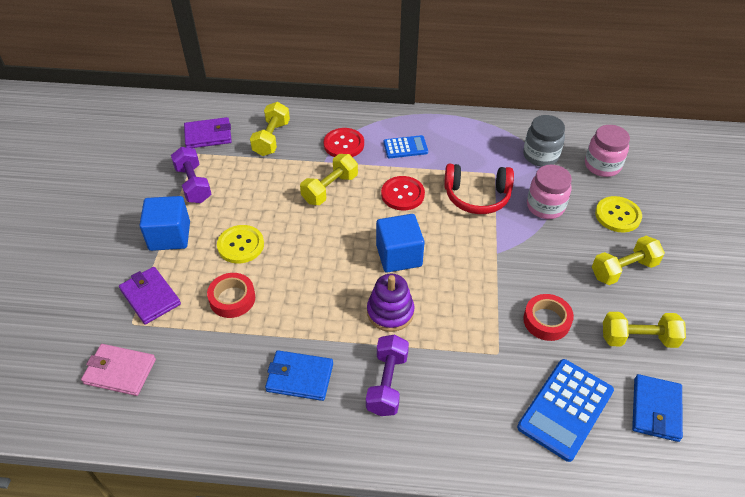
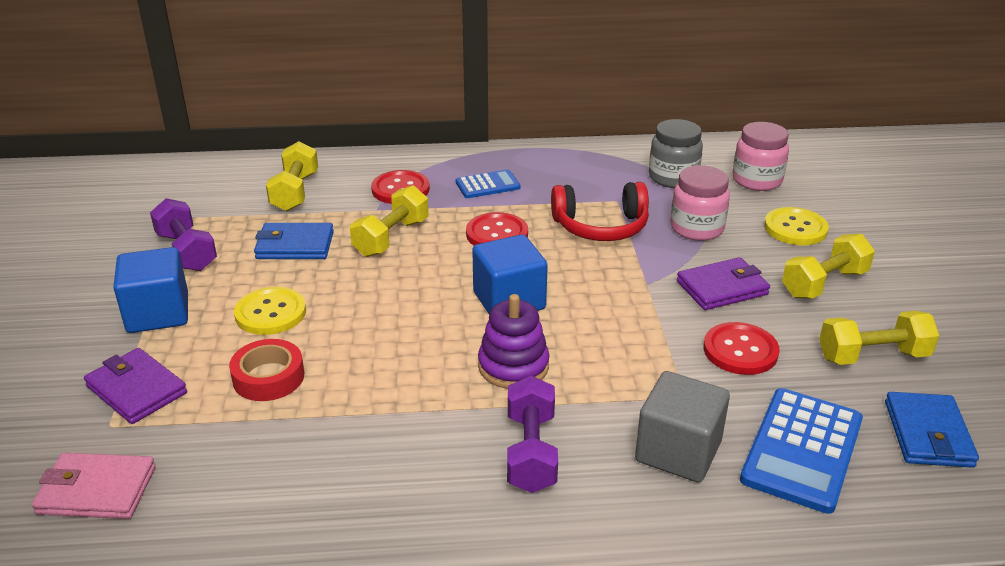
camera: 10 degrees left, 15 degrees down
(208, 135) = (201, 197): purple wallet -> purple wallet (722, 288)
(300, 377) = (394, 461): blue wallet -> blue wallet (295, 245)
(482, 397) = (678, 451): none -> grey cube
(546, 321) = (740, 350): red tape -> red button

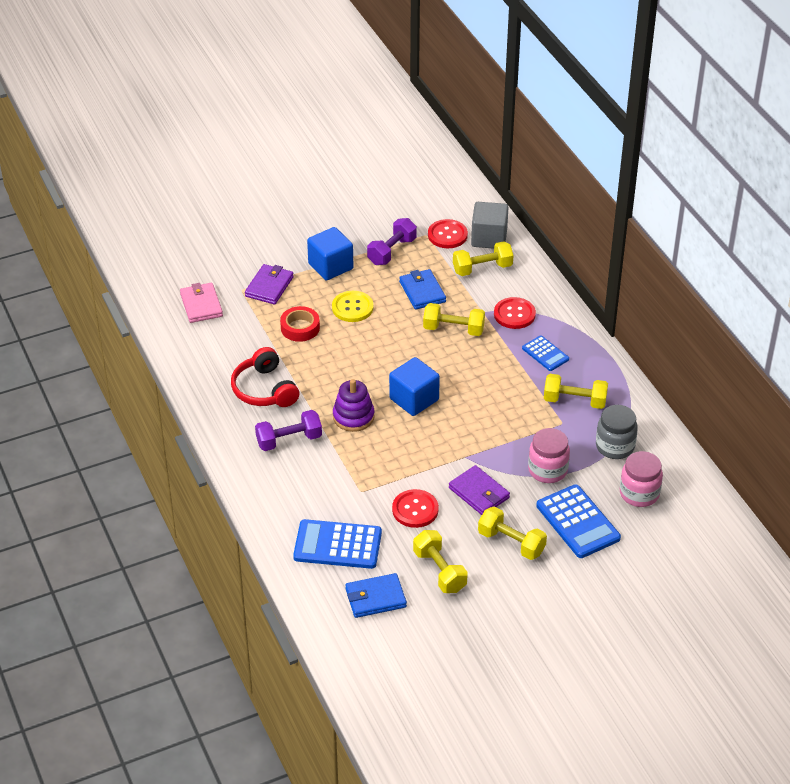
camera: 70 degrees right, 10 degrees up
(497, 234) = (485, 375): red button -> red button (447, 235)
(583, 185) = (574, 401): none -> yellow dumbbell
(601, 227) = (522, 422): red headphones -> red headphones (264, 389)
(678, 451) = (314, 496): grey cube -> grey cube (489, 238)
(795, 228) = (577, 522): yellow button -> blue calculator

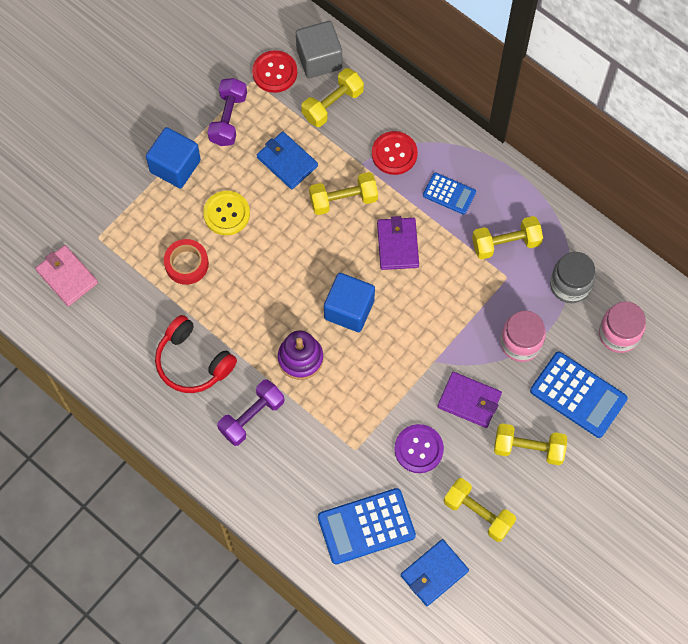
camera: 25 degrees left, 25 degrees up
(269, 287) = (125, 221): purple wallet -> purple wallet (397, 245)
(415, 510) = (418, 449): red button -> purple button

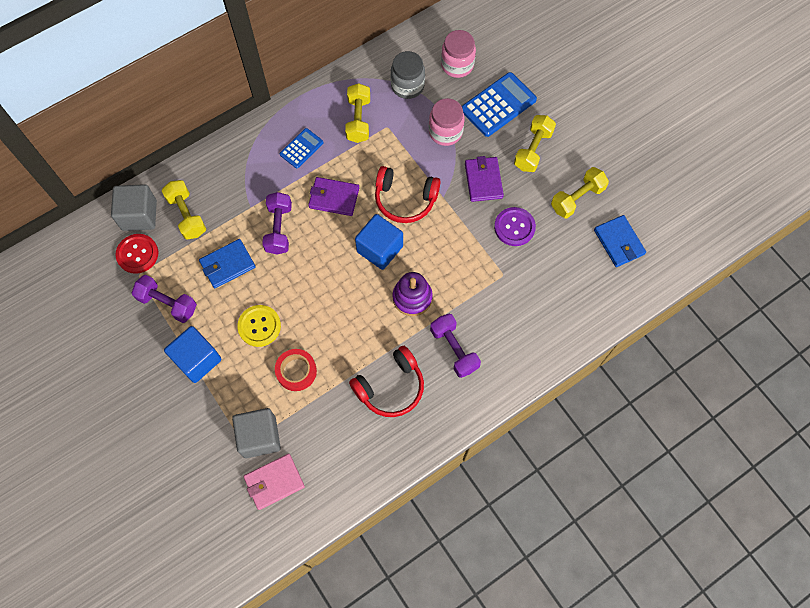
camera: 75 degrees left, 0 degrees up
(109, 249) = (260, 437): none -> grey cube
(343, 200) = (279, 229): yellow dumbbell -> purple dumbbell
(366, 526) = (570, 282): blue calculator -> none
(394, 154) = (251, 179): red button -> none
(418, 320) = (405, 200): none -> red headphones
(469, 401) = (483, 180): purple wallet -> purple wallet turned 45 degrees counterclockwise

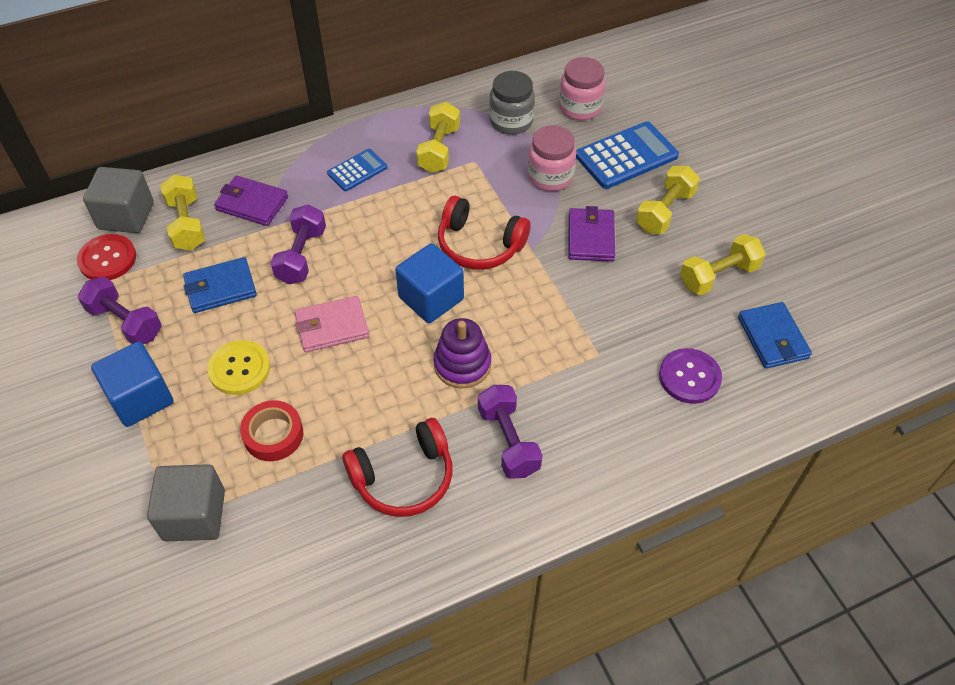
camera: 10 degrees right, 15 degrees down
(274, 482) = (196, 583): pink wallet -> pink wallet (332, 326)
(334, 198) = (384, 230): purple wallet -> purple wallet (252, 203)
(514, 227) = (624, 298): purple button -> purple button (689, 377)

